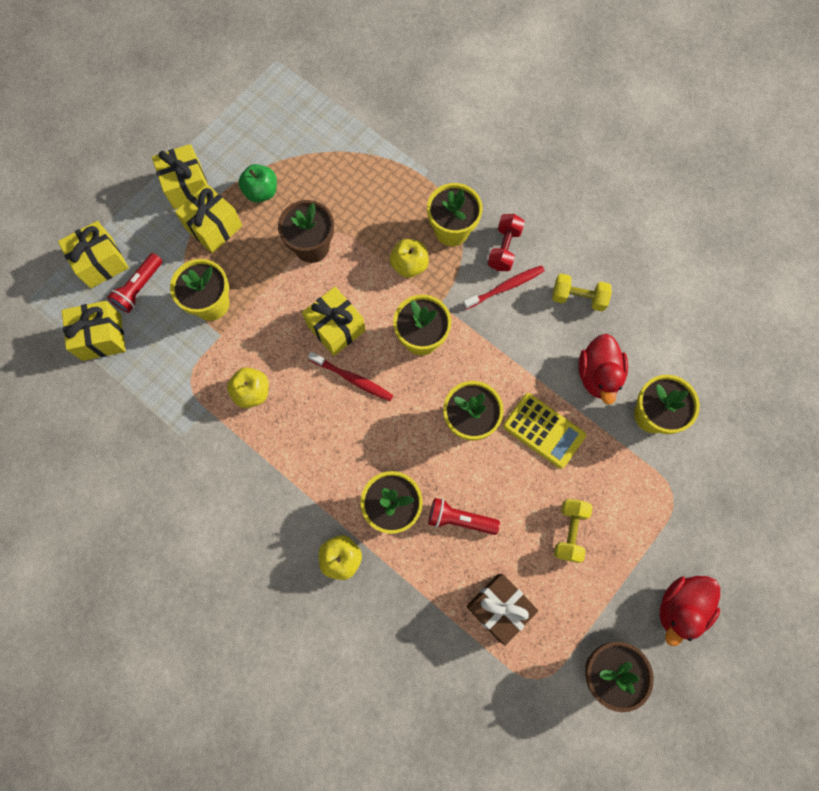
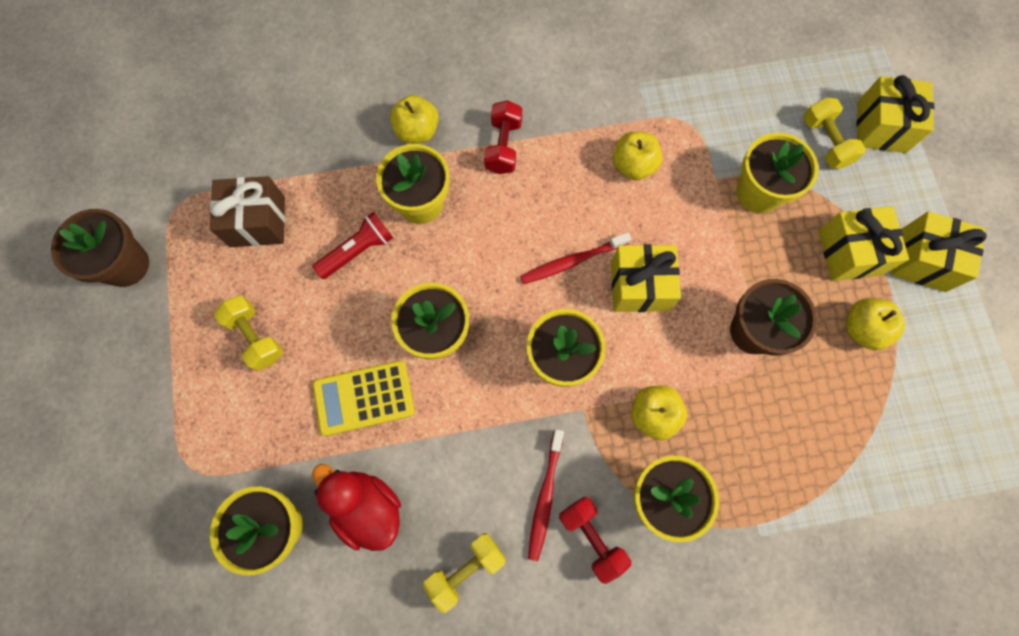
camera: 130 degrees right, 0 degrees up
(101, 337) = (794, 80): yellow gift -> none
(139, 288) = (825, 142): red flashlight -> yellow dumbbell
(261, 192) = (862, 329): green apple -> yellow apple
(305, 488) = (503, 146): none -> red dumbbell
(680, 607) = (101, 376): red duck -> none

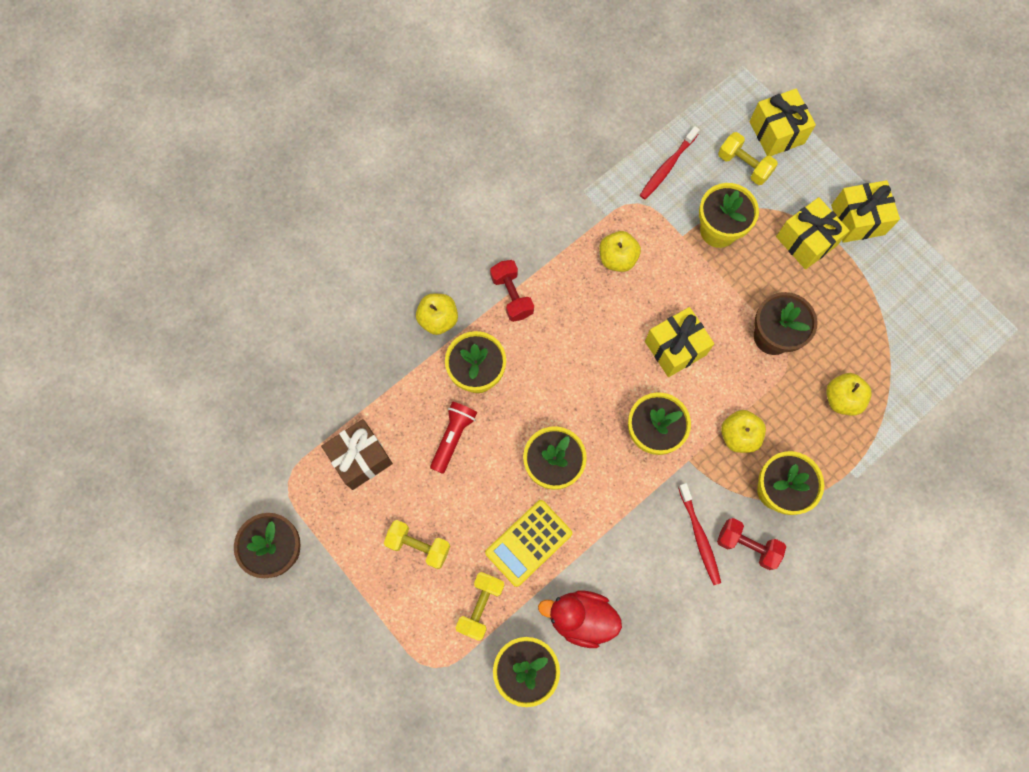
camera: 30 degrees left, 0 degrees up
(466, 569) = (676, 618): yellow dumbbell -> yellow dumbbell (480, 606)
(572, 261) = (616, 356): red toothbrush -> red toothbrush (667, 167)
(862, 329) = (844, 293): yellow apple -> yellow apple (842, 399)

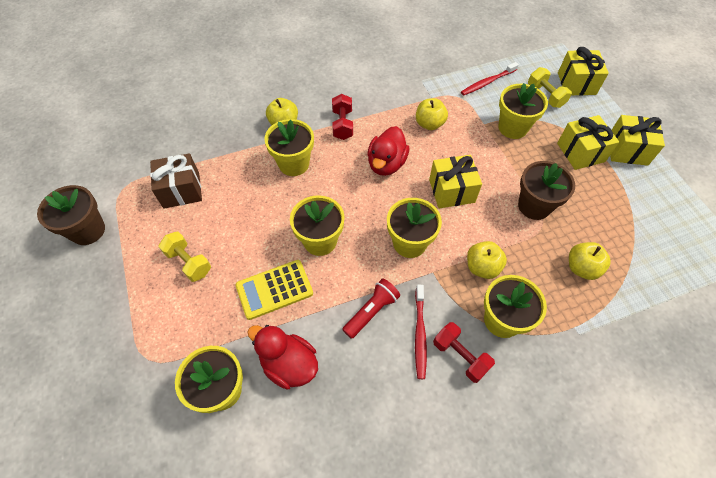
camera: 20 degrees right, 15 degrees down
(453, 437) = (255, 197): red flashlight -> red flashlight (371, 311)
(480, 606) = (211, 324): yellow dumbbell -> none
(587, 336) = (386, 164): none -> red duck

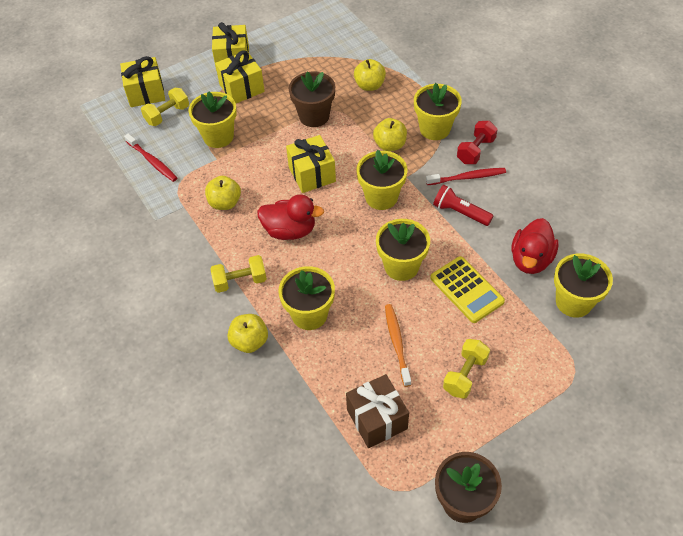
camera: 100 degrees left, 5 degrees down
(241, 219) = (397, 343): none -> orange toothbrush
(342, 124) = (240, 281): red dumbbell -> yellow dumbbell

